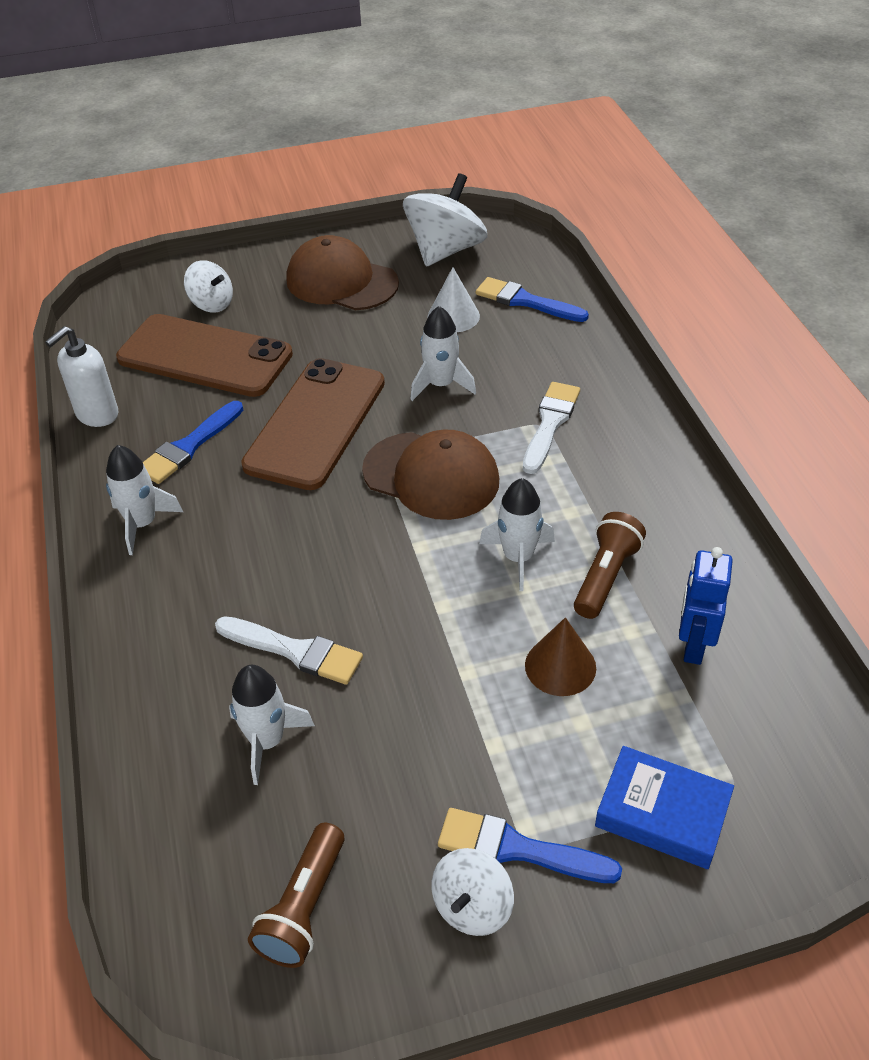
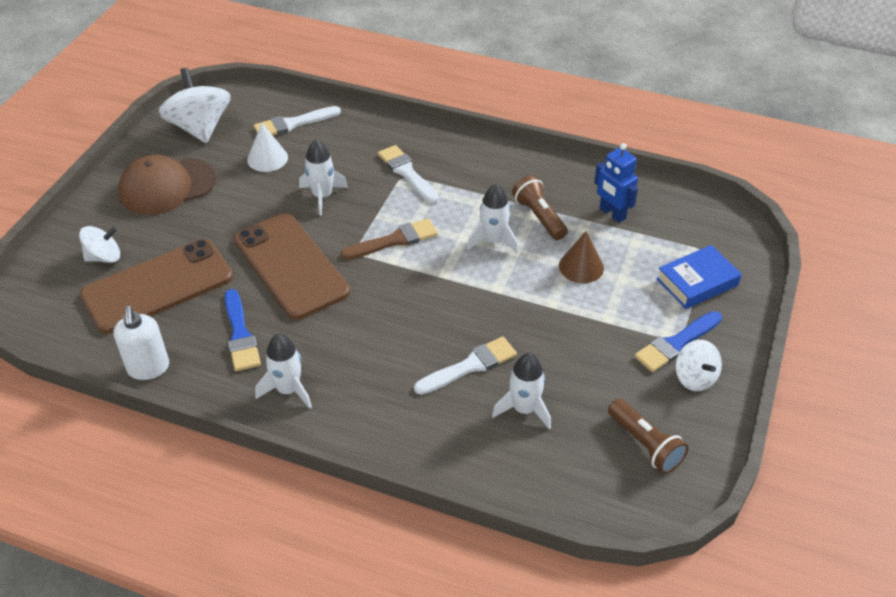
camera: 55 degrees left, 0 degrees up
(431, 476) = (394, 240): brown cap -> brown brush
(526, 301) = (293, 124): blue brush -> white brush

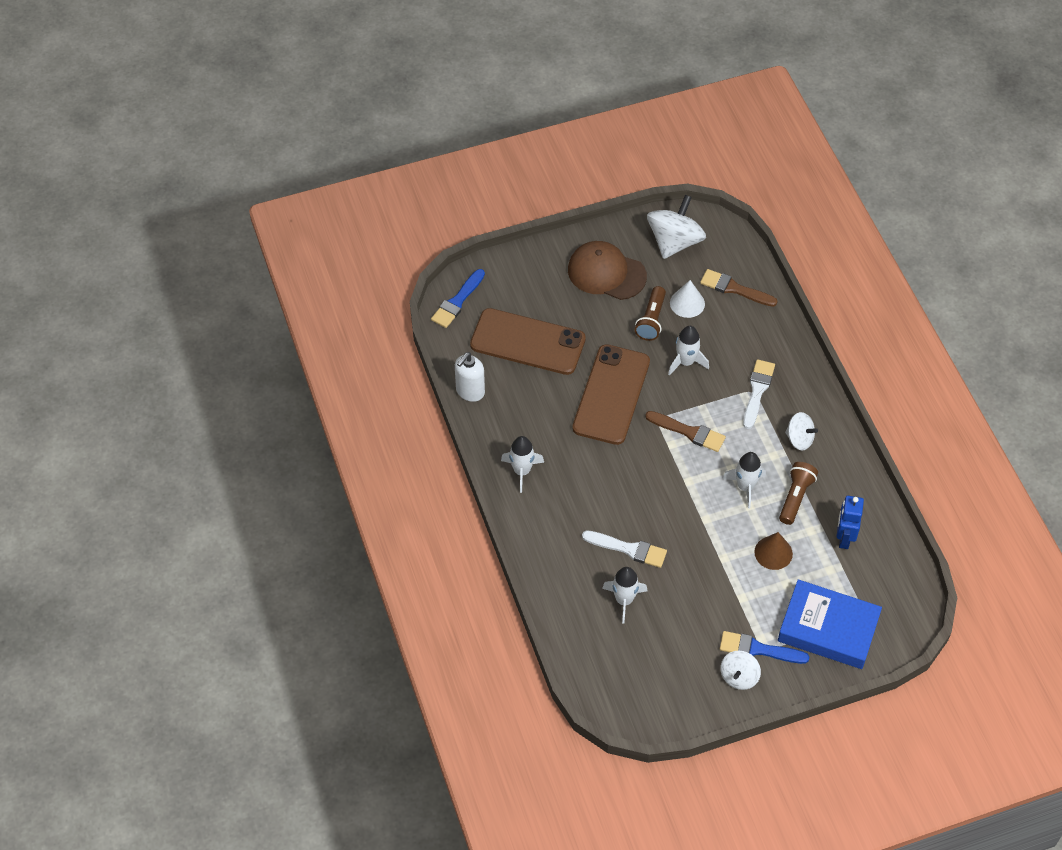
camera: 50 degrees right, 10 degrees up
(104, 257) = (521, 295): white spinning top -> white spinning top (799, 439)
(240, 335) = (535, 414): blue brush -> blue brush (457, 301)
(293, 124) = (734, 289): white brush -> brown brush
(645, 444) = (659, 681): brown flashlight -> brown flashlight (651, 320)
(697, 282) = (828, 629): blue book -> blue book, size x1.54

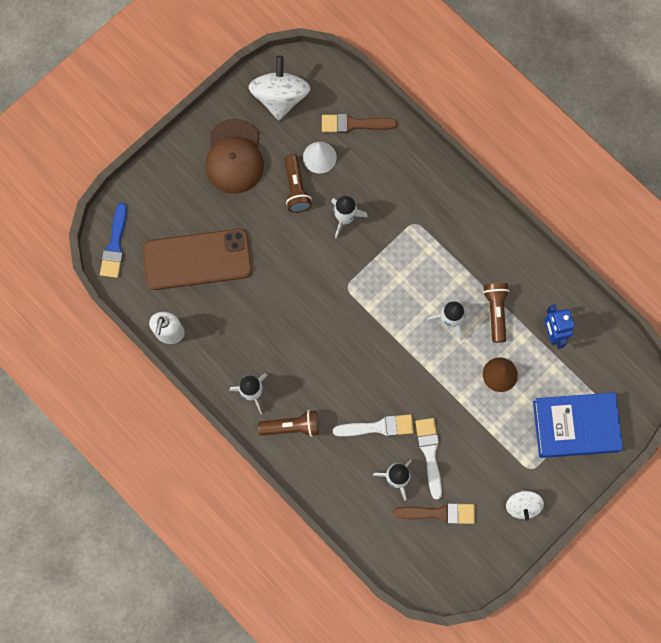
camera: 25 degrees left, 20 degrees up
(545, 515) = (292, 426): none -> brown flashlight
(606, 273) = (234, 157): brown cap -> brown cap turned 90 degrees counterclockwise
(611, 395) = (295, 280): brown phone -> none
(689, 432) = (378, 288): brown brush -> brown brush (439, 513)
(757, 391) = (419, 220): white brush -> white brush (429, 453)
(758, 649) = (527, 472): blue brush -> none
(799, 439) = (474, 253): white spinning top -> none

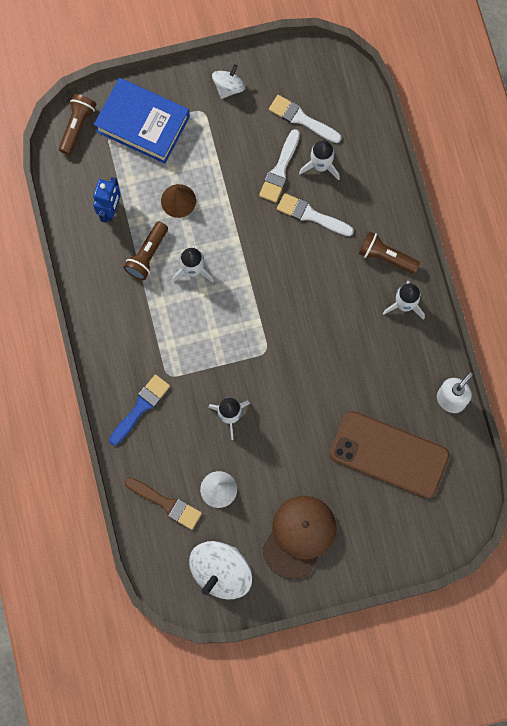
camera: 150 degrees left, 0 degrees up
(115, 245) = (459, 512): blue brush -> blue brush (141, 407)
(296, 188) = (258, 471): brown flashlight -> brown flashlight (77, 126)
(439, 513) = (301, 119): brown brush -> white brush

